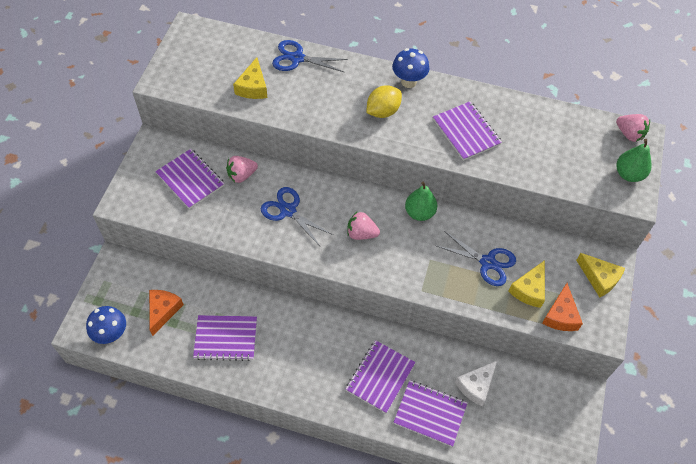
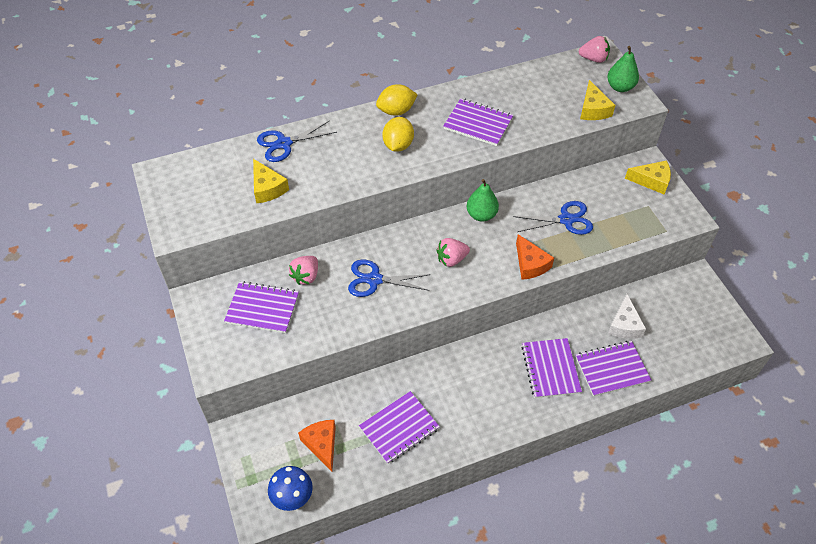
camera: 35 degrees left, 5 degrees down
(408, 82) = (396, 111): blue mushroom -> yellow lemon
(529, 289) = (613, 220): yellow cheese -> yellow cheese (593, 109)
(560, 315) = (651, 224): orange cheese -> orange cheese (530, 264)

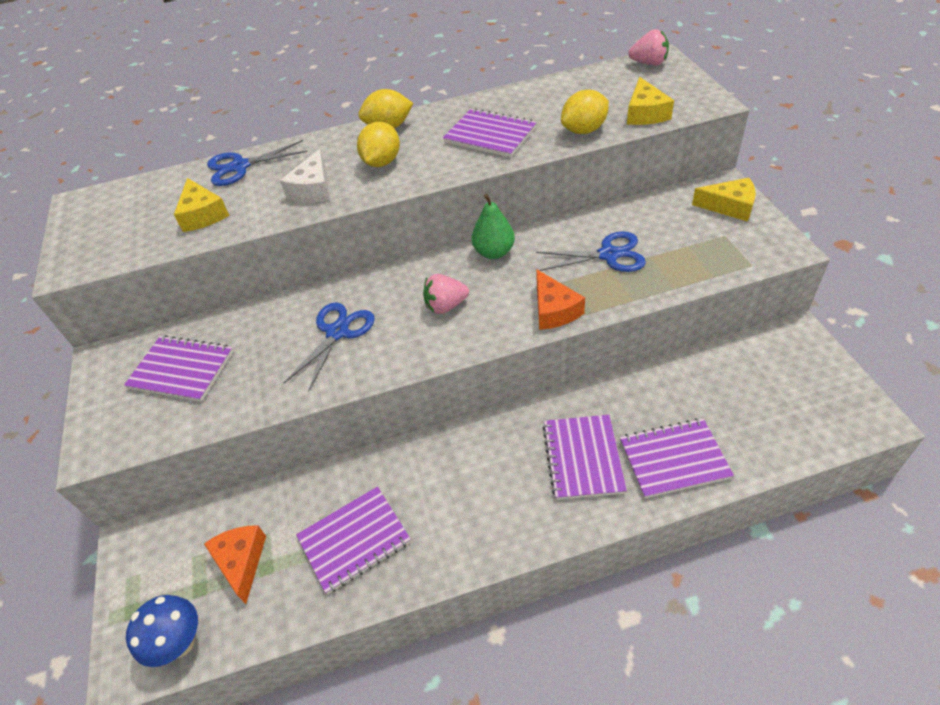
camera: 10 degrees right, 5 degrees down
(306, 276) = (249, 329): pink strawberry -> none
(374, 279) = (337, 332): blue scissors -> blue scissors turned 105 degrees clockwise
(549, 123) = (584, 130): none -> yellow lemon
(620, 87) = (683, 89): green pear -> none
(624, 325) = (693, 397): white cheese -> white cheese (313, 189)

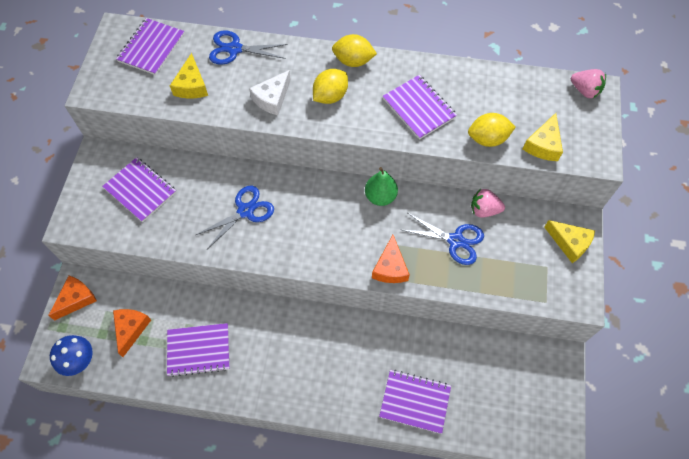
camera: 20 degrees right, 15 degrees up
(140, 563) = (76, 299): none -> orange cheese
(446, 306) = (323, 226): pink strawberry -> pink strawberry (484, 210)
(583, 458) = (360, 370): purple notebook -> purple notebook (151, 48)

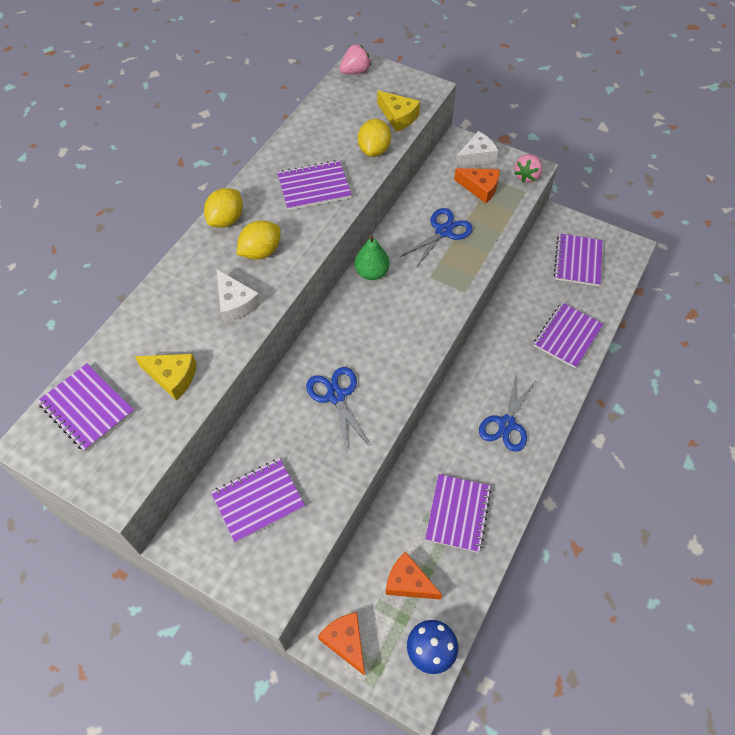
camera: 70 degrees left, 5 degrees down
(234, 49) = (144, 321): blue scissors -> blue scissors (506, 424)
(330, 96) = (261, 252): yellow lemon -> yellow lemon turned 75 degrees clockwise
(390, 267) = (452, 289): orange cheese -> orange cheese (480, 188)
(484, 210) = (420, 200): pink strawberry -> pink strawberry (526, 176)
(515, 391) = (578, 261): none -> purple notebook
(569, 243) = (476, 156): yellow cheese -> white cheese

